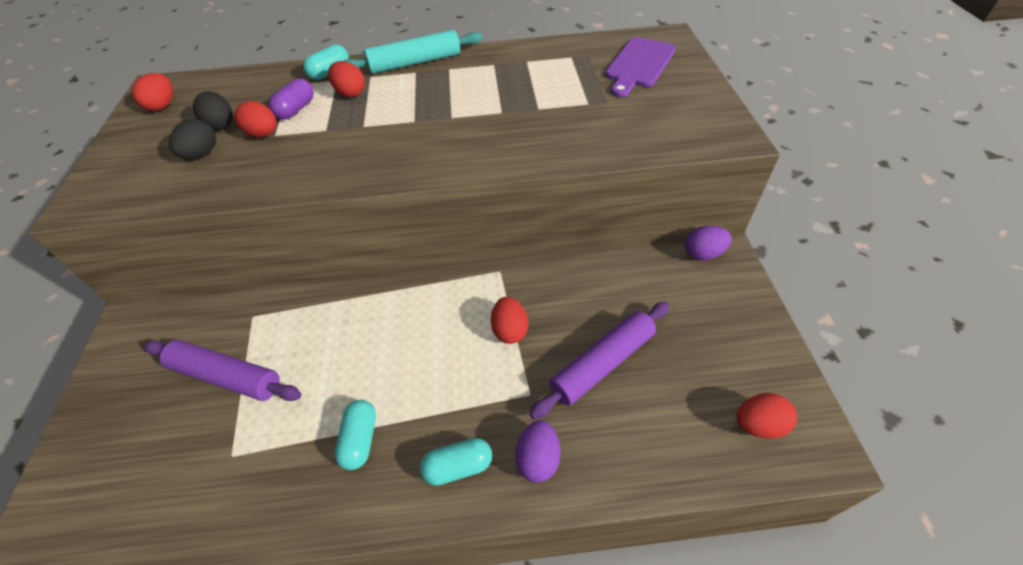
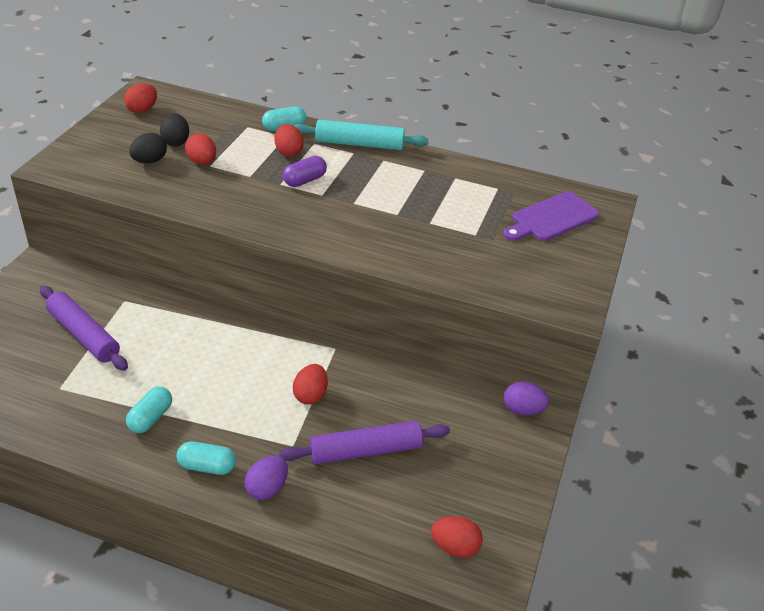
camera: 20 degrees right, 10 degrees down
(296, 109) = (238, 150): purple capsule -> purple capsule (305, 180)

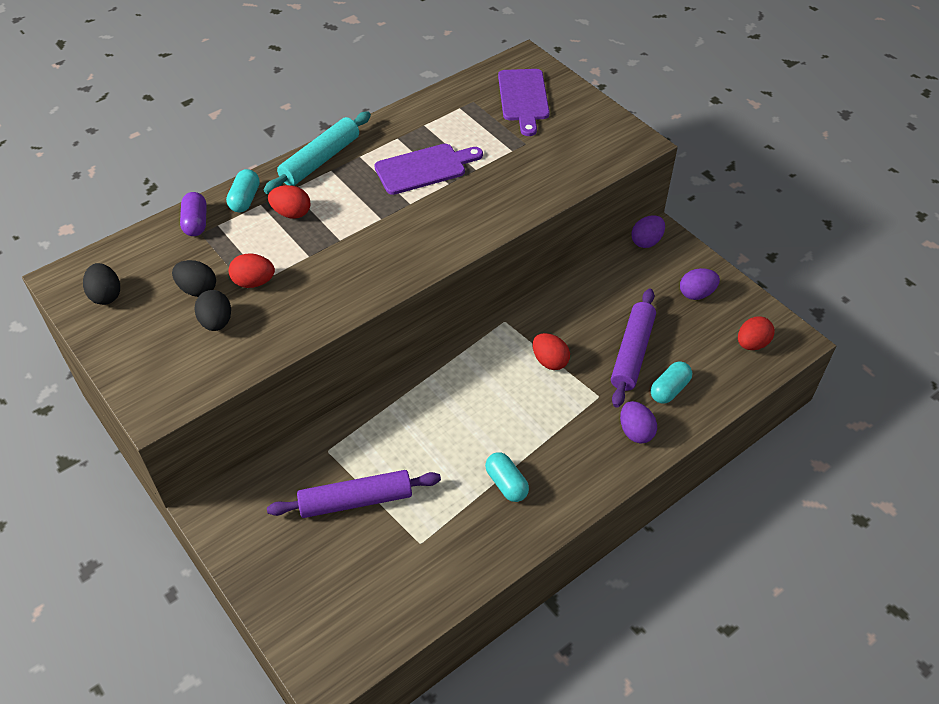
camera: 55 degrees left, 10 degrees up
(142, 110) = (106, 295): red egg -> black egg
(207, 466) = (588, 463): turquoise capsule -> turquoise capsule (669, 389)
(305, 180) = (349, 221): purple capsule -> purple capsule (196, 222)
(402, 196) = (424, 168): none -> purple cutting board
(486, 475) = (696, 294): none -> purple egg

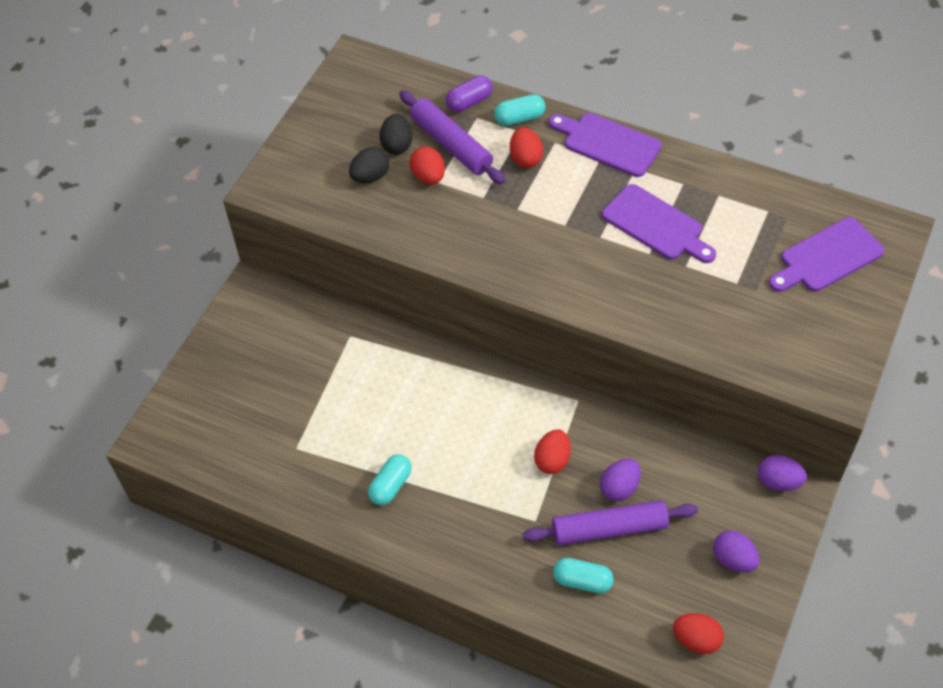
camera: 65 degrees right, 5 degrees up
(106, 295) = (355, 93): black egg -> none
(320, 160) = (607, 143): turquoise rolling pin -> purple cutting board
(356, 500) = (313, 381): purple rolling pin -> purple rolling pin (451, 144)
(635, 431) = (511, 570): purple egg -> purple egg (619, 488)

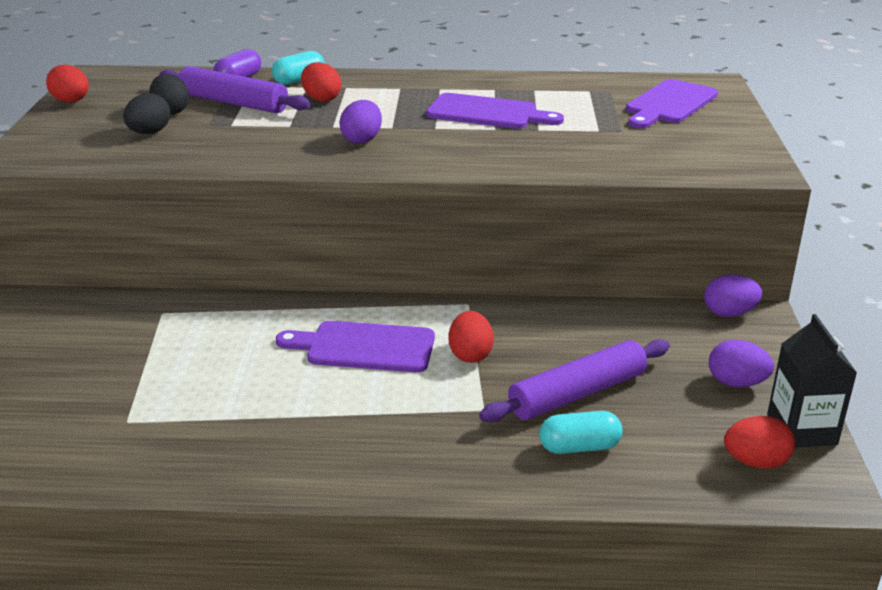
camera: 25 degrees left, 25 degrees down
(390, 485) = (276, 424): turquoise capsule -> none
(428, 177) = (219, 123): red egg -> red egg (71, 101)
(607, 143) = (401, 80): purple cutting board -> purple cutting board (364, 347)
(619, 488) = (564, 358): purple egg -> purple egg (362, 140)
(750, 622) = (801, 429): none -> black carton

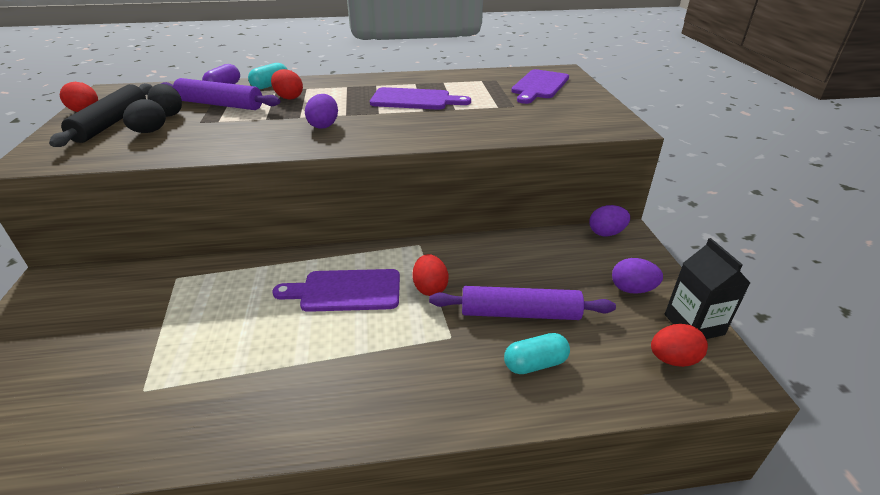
camera: 10 degrees left, 5 degrees up
(103, 118) = (111, 123): none -> black rolling pin
(577, 393) = (520, 313): purple rolling pin -> purple rolling pin turned 45 degrees clockwise

